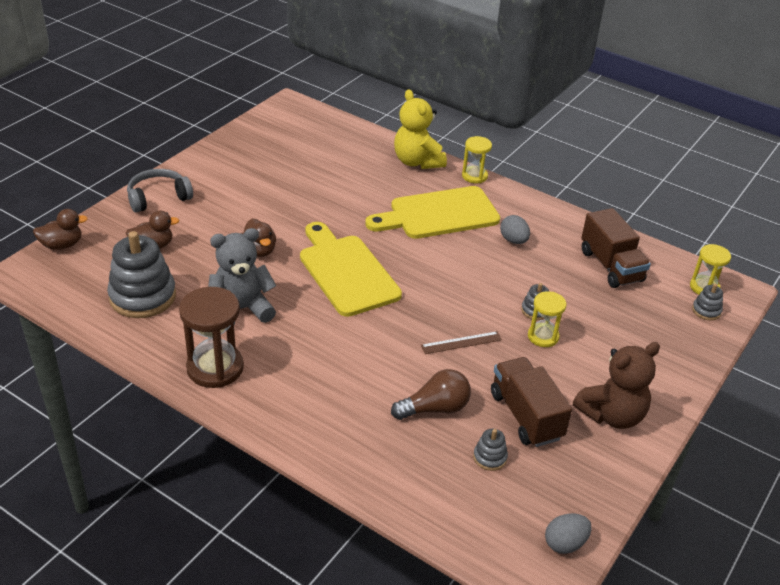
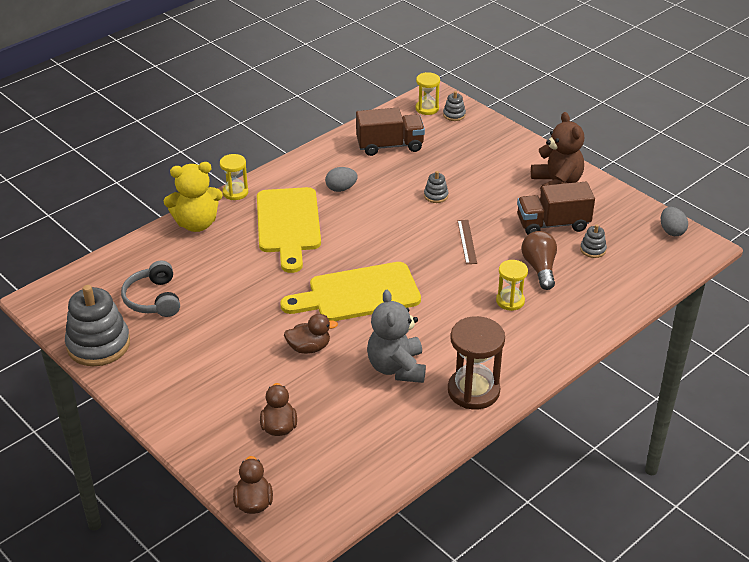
camera: 75 degrees left, 0 degrees up
(142, 296) = (361, 437): grey stacking toy -> grey stacking toy (98, 344)
(158, 198) = (190, 419): grey headphones -> grey headphones (153, 299)
(543, 336) = (467, 198): yellow hourglass -> yellow hourglass (510, 301)

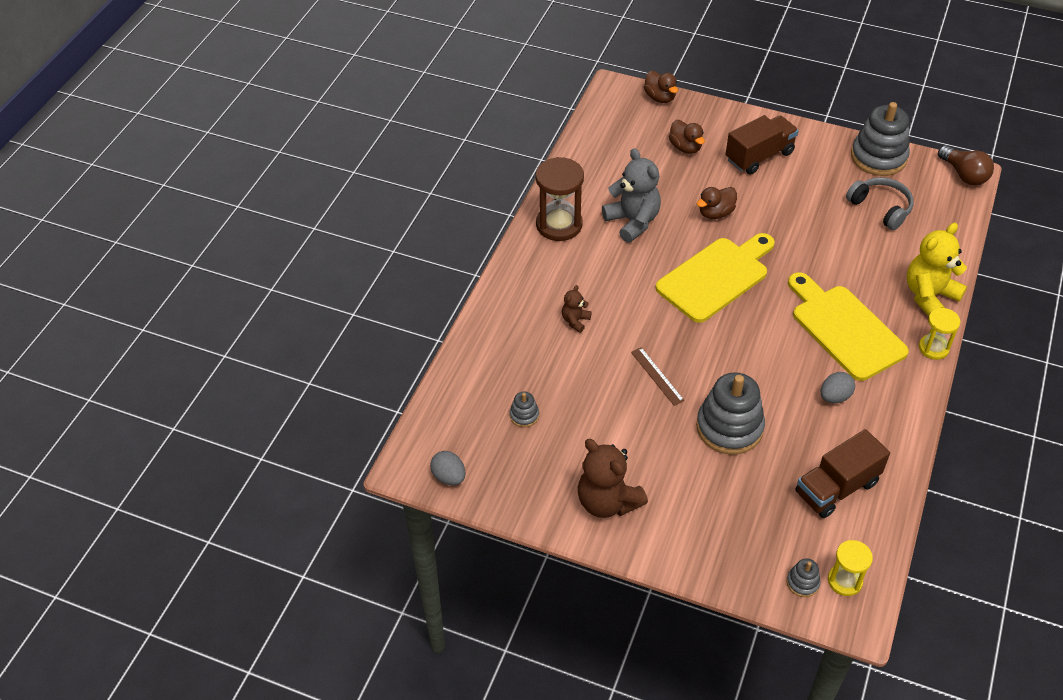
camera: 155 degrees right, 10 degrees up
(436, 196) = (729, 427): grey stacking toy -> grey stacking toy, size x2.24
(510, 301) = (575, 321): yellow hourglass -> brown teddy bear
(539, 268) = (567, 370): brown light bulb -> brown light bulb (964, 175)
(553, 224) = (582, 435): brown truck -> brown truck (759, 156)

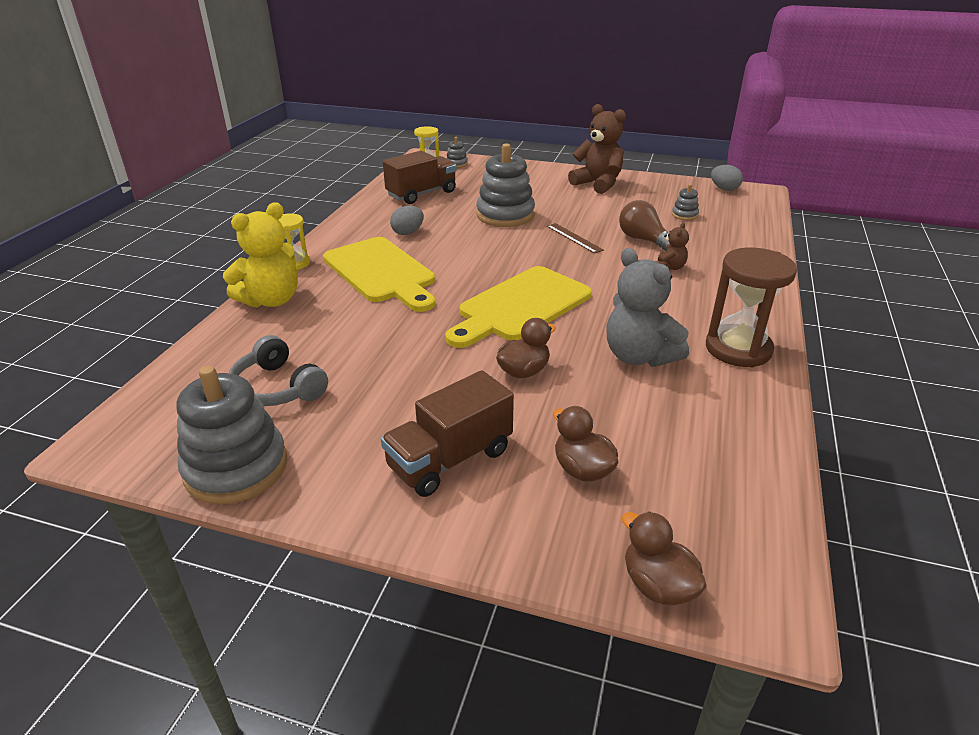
camera: 175 degrees right, 15 degrees down
(964, 175) = (106, 443): brown light bulb -> brown light bulb (643, 240)

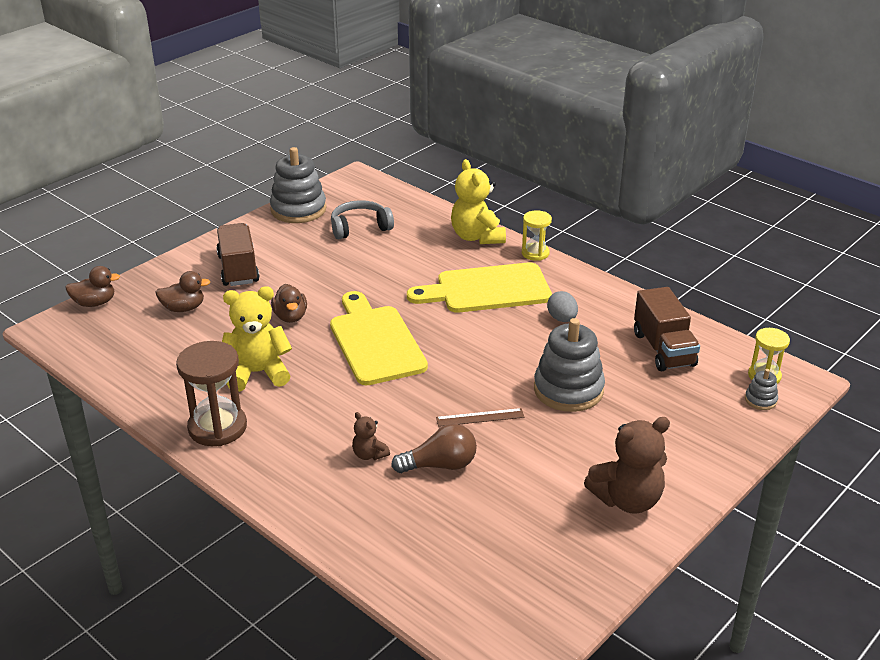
camera: 115 degrees right, 0 degrees up
(639, 356) = (257, 373): grey teddy bear -> yellow teddy bear
(684, 215) = (482, 533): grey stacking toy -> none
(724, 189) = (543, 625): grey egg -> none

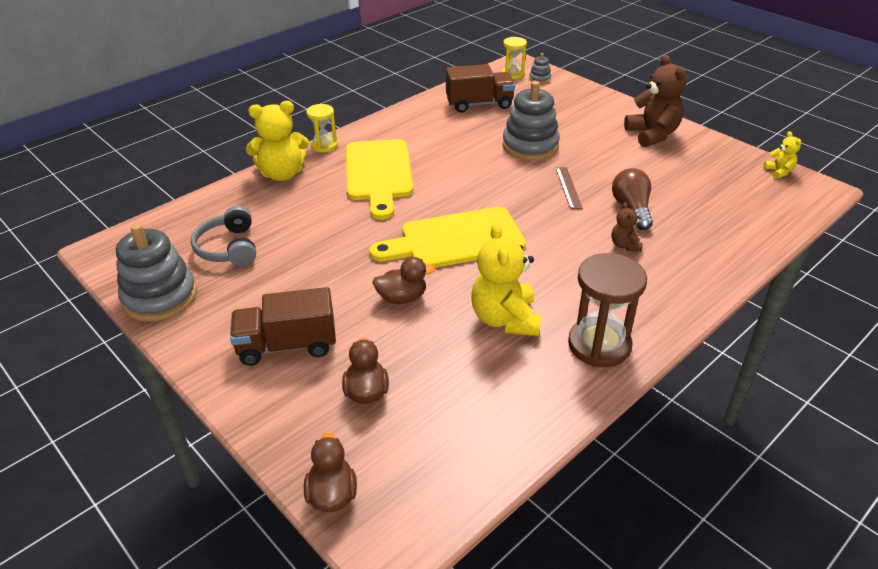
camera: 85 degrees left, 5 degrees up
(369, 454) = (625, 245): brown teddy bear -> brown teddy bear turned 120 degrees clockwise
(552, 622) = (779, 172): none -> yellow teddy bear
(562, 319) = (432, 141): grey egg -> none

